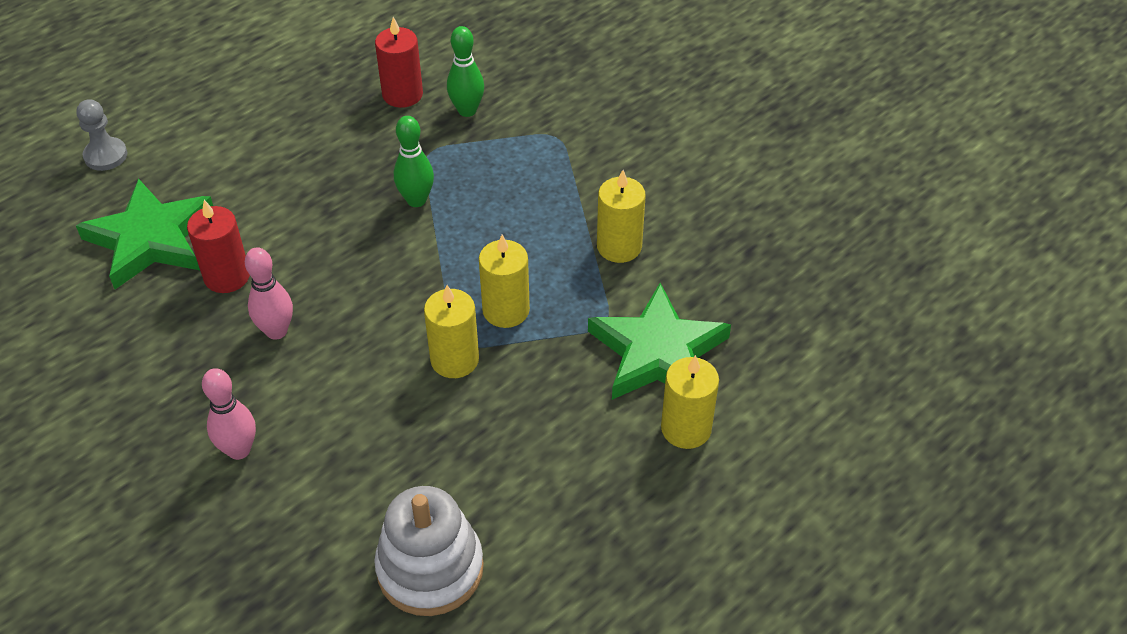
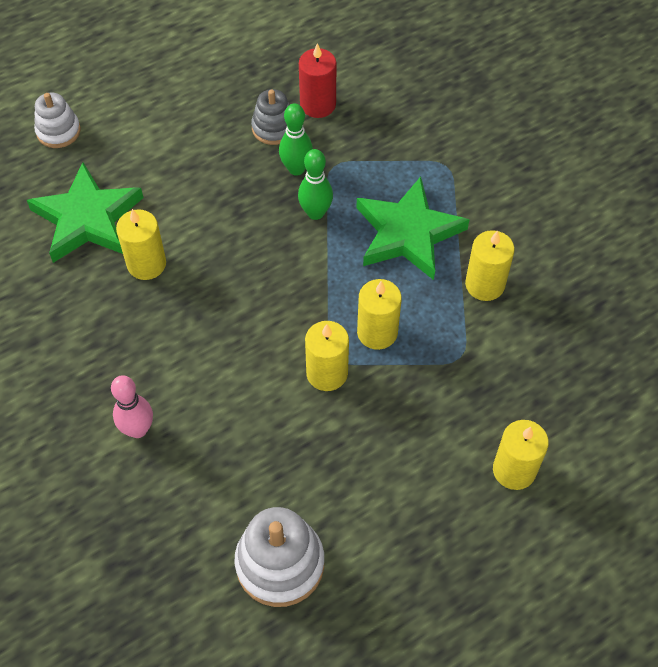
camera: 10 degrees right, 10 degrees up
(105, 155) = (58, 131): grey pawn -> white stacking toy
(227, 276) = (146, 264): red candle -> yellow candle
(276, 331) = (181, 323): pink bowling pin -> none
(356, 123) = (273, 128): none -> grey stacking toy
(467, 110) = (372, 128): green bowling pin -> green bowling pin (296, 169)
(658, 352) = (502, 393): green star -> green star (408, 233)

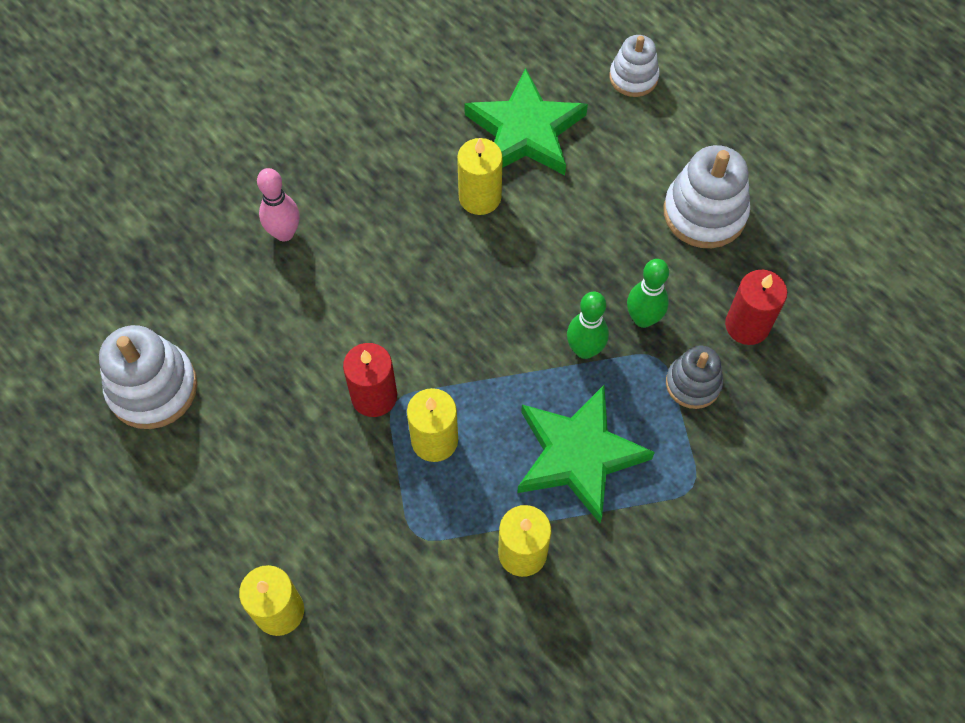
camera: 80 degrees right, 5 degrees up
(209, 110) = (704, 213): none -> white stacking toy
(273, 128) = (697, 284): grey stacking toy -> grey stacking toy (693, 383)
(327, 373) = (374, 396): yellow candle -> red candle

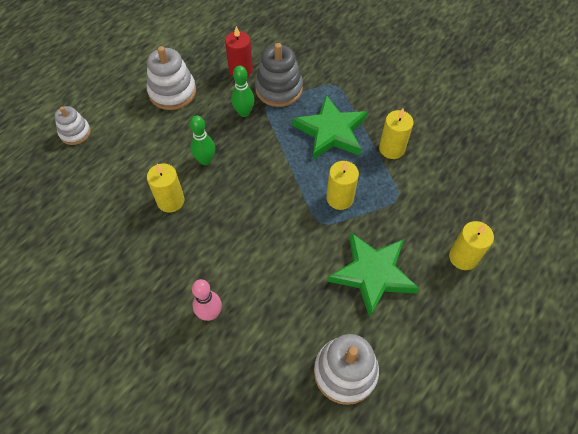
camera: 100 degrees left, 5 degrees down
(374, 396) = (320, 234): red candle -> none
(525, 131) = (118, 183): green star -> green star (372, 274)
(584, 350) = (268, 136): green bowling pin -> green bowling pin (205, 160)
(693, 383) = (279, 89): grey stacking toy -> grey stacking toy, size x1.61

